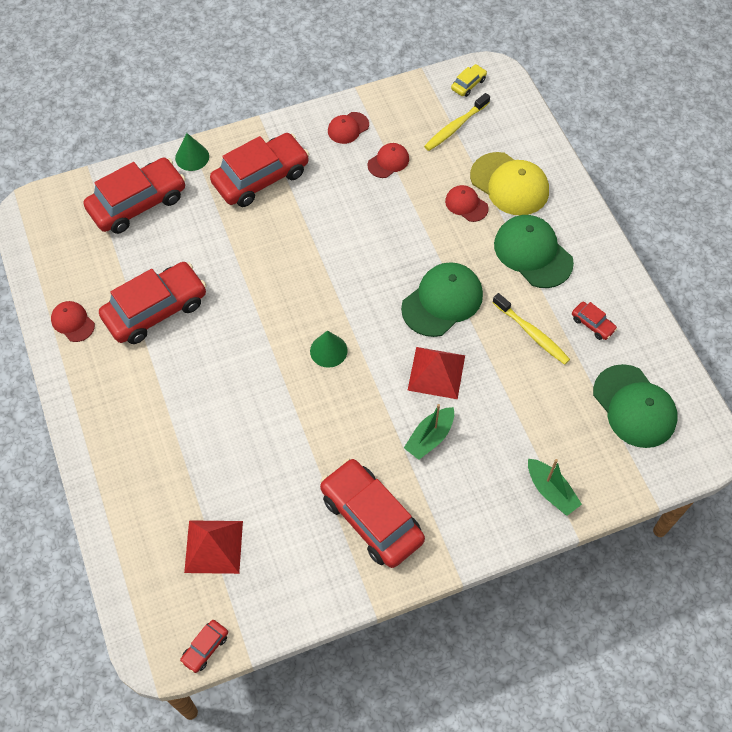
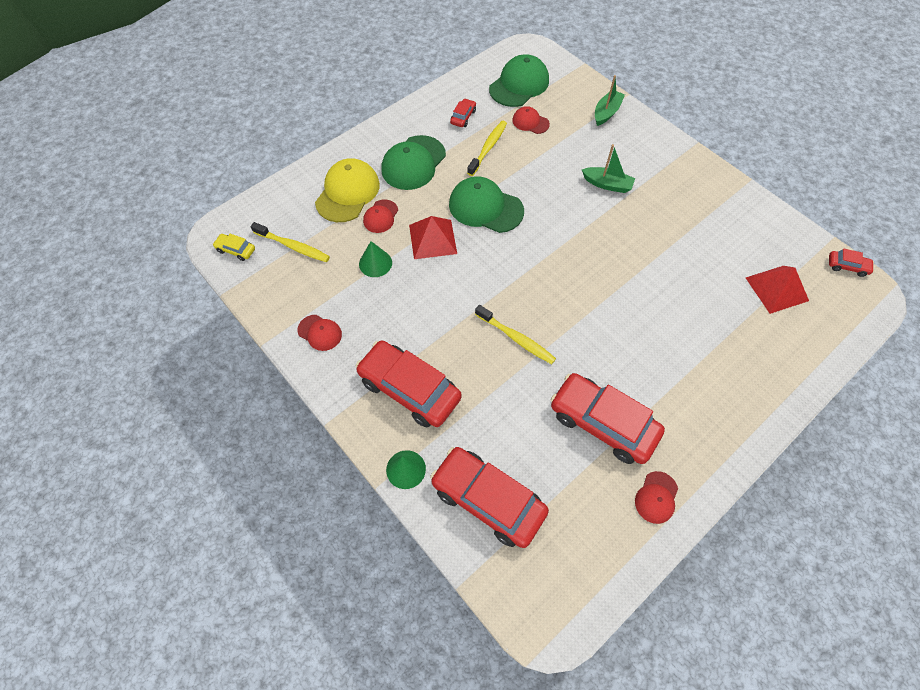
camera: 110 degrees left, 0 degrees up
(272, 273) = (516, 338): none -> yellow toothbrush
(328, 350) = (570, 269): green cone -> green cone (375, 263)
(371, 518) = (689, 200): red car -> none
(388, 162) = (352, 286): red cap -> red cap (530, 122)
(436, 372) = (551, 194): red pyramid -> red pyramid (432, 239)

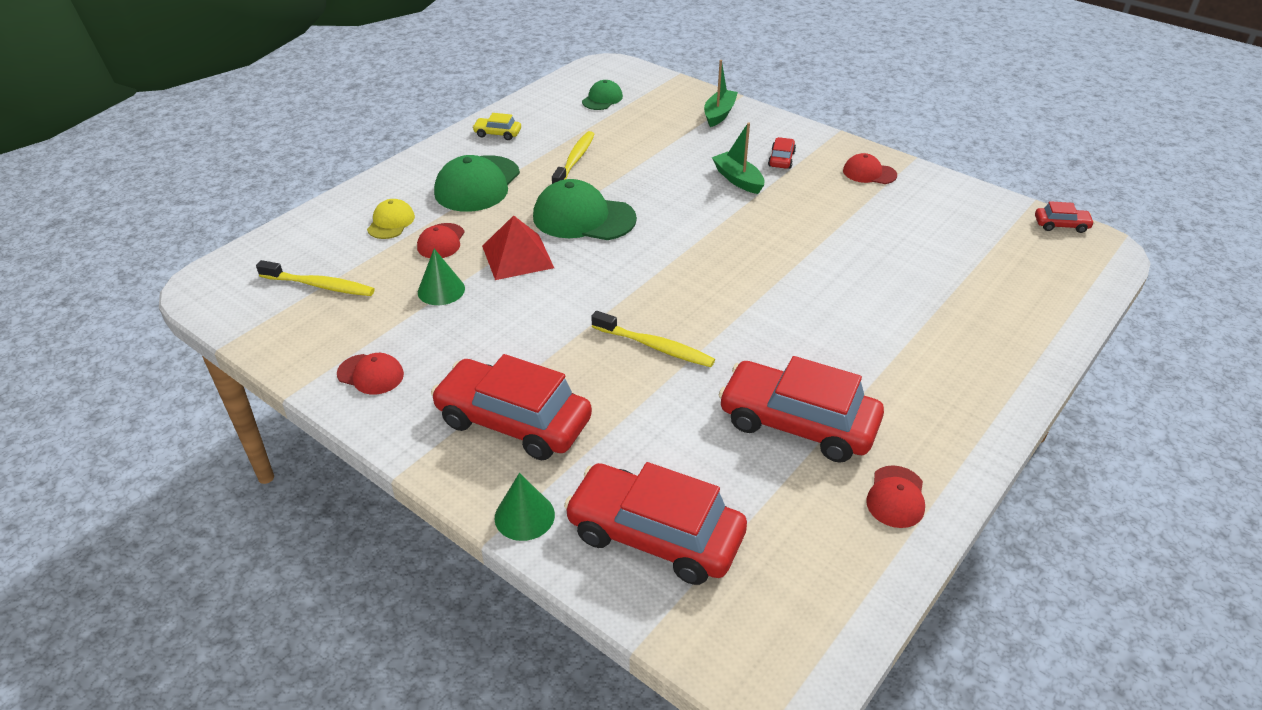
camera: 10 degrees left, 20 degrees down
(236, 250) = (235, 298): yellow car -> yellow car (497, 134)
(348, 193) = (391, 222): yellow cap -> yellow cap, size x0.54
(463, 117) = (535, 135): red car -> red car (781, 159)
(519, 85) = (602, 99): green cap -> green cap, size x0.54
(530, 122) = (624, 131): red cap -> red cap (869, 173)
(607, 184) = (738, 179): green boat -> green boat turned 135 degrees counterclockwise
(777, 289) = (983, 256): red pyramid -> none

